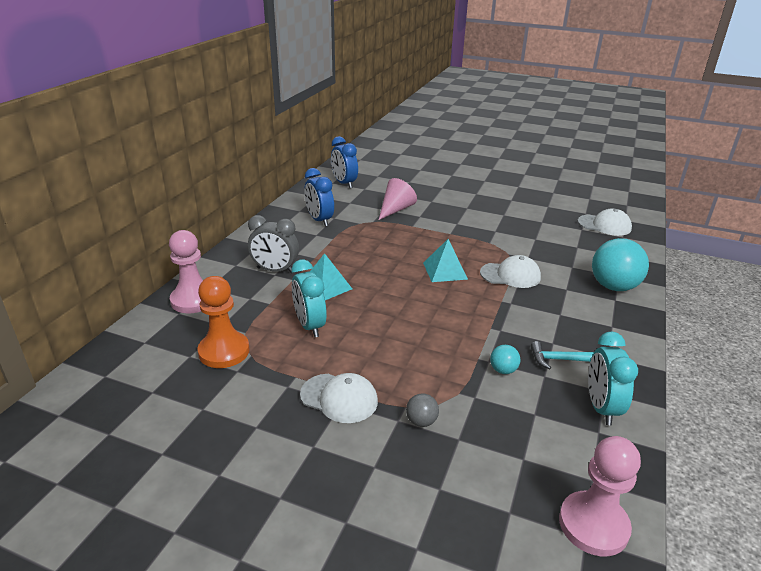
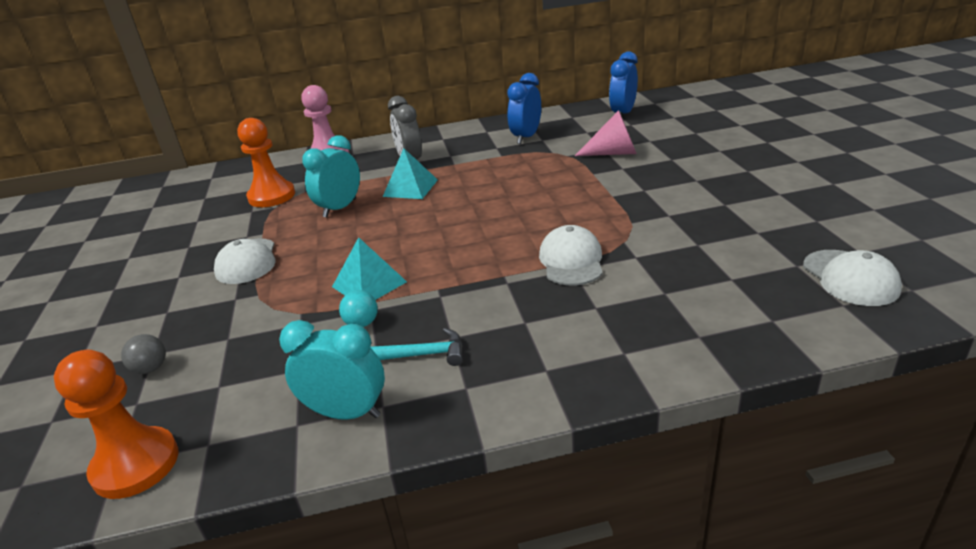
camera: 60 degrees right, 0 degrees up
(421, 421) = (240, 310): grey ball -> grey ball (151, 368)
(445, 271) = (522, 223): turquoise pyramid -> turquoise pyramid (369, 284)
(510, 275) = (571, 261): white cap -> white cap turned 150 degrees counterclockwise
(562, 360) = (421, 355): turquoise hammer -> turquoise hammer turned 120 degrees clockwise
(593, 525) = (136, 465): pink pawn -> orange pawn
(601, 407) = (346, 413): turquoise clock -> turquoise clock turned 45 degrees clockwise
(613, 287) = (659, 341): turquoise ball -> none

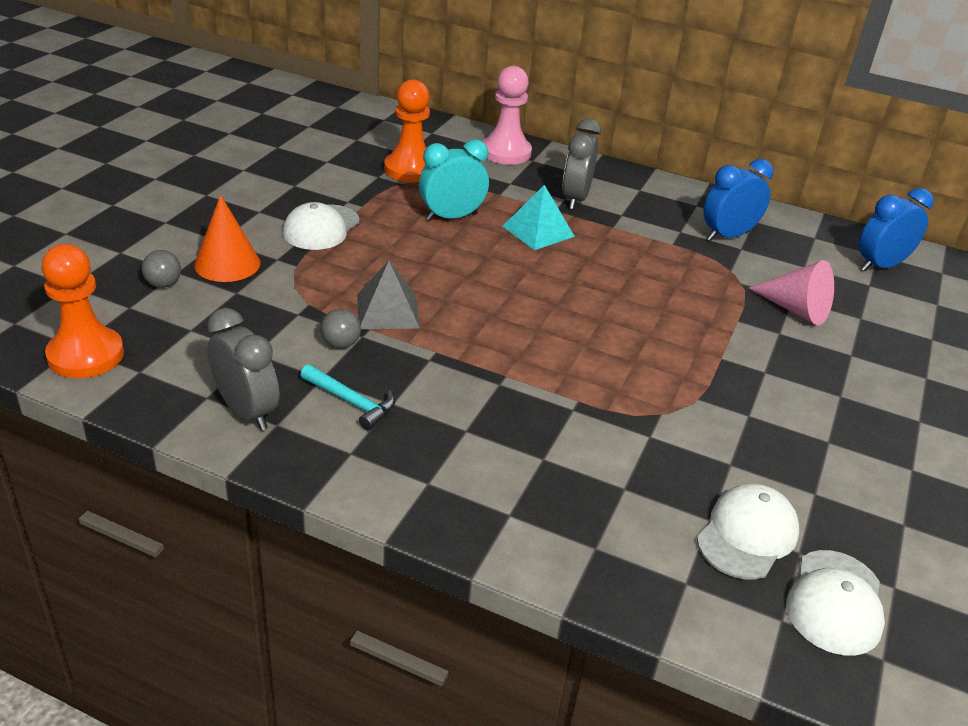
camera: 30 degrees right, 5 degrees up
(194, 324) = (227, 264): none -> orange cone
(346, 413) = (247, 412): turquoise clock -> grey clock
(362, 323) = (341, 344): turquoise ball -> grey ball
(369, 284) = (387, 311): turquoise pyramid -> grey pyramid
(571, 261) = (584, 400): white cap -> white cap (747, 535)

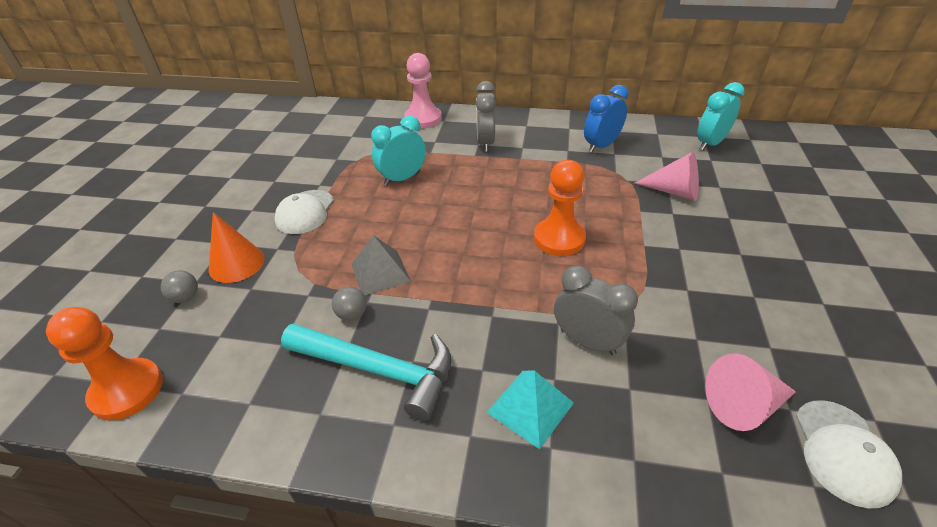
camera: 10 degrees left, 5 degrees up
(247, 412) = (289, 408): grey clock -> grey clock (587, 341)
(351, 402) = (378, 370): turquoise hammer -> turquoise hammer, size x1.90
(410, 169) = (359, 148): orange pawn -> orange pawn (559, 239)
(538, 231) = (469, 174): turquoise pyramid -> turquoise pyramid (530, 407)
(747, 535) = (744, 405): white cap -> pink cone
(880, 265) = (710, 144): blue clock -> turquoise clock

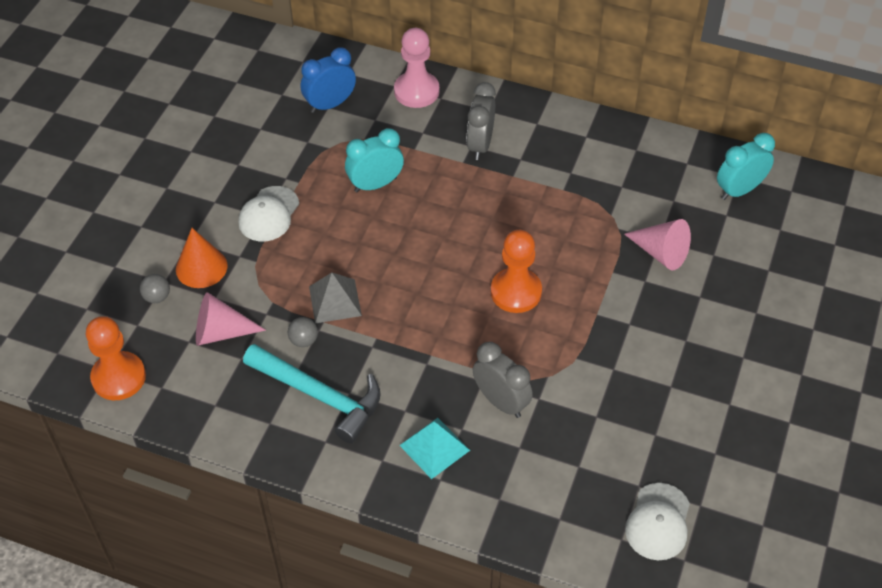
camera: 10 degrees right, 10 degrees up
(601, 146) = (611, 172): blue clock -> blue clock (330, 104)
(744, 405) = (604, 476): pink cone -> pink cone (221, 332)

